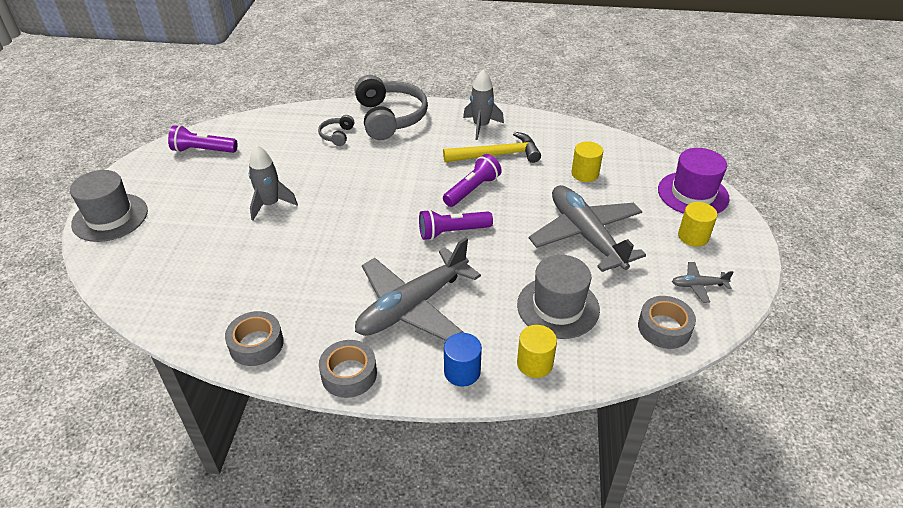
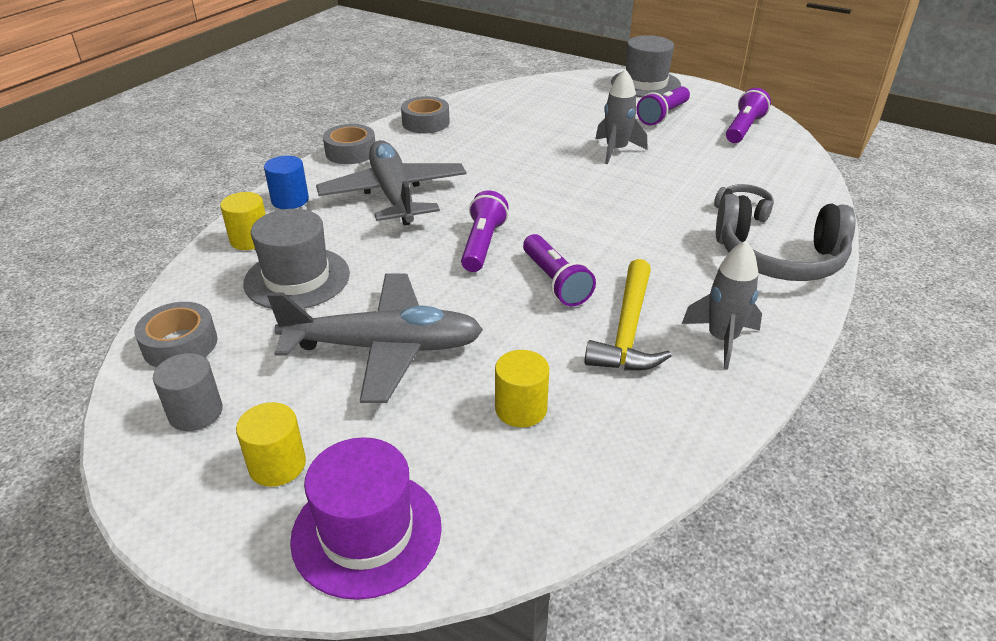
camera: 115 degrees right, 5 degrees down
(188, 193) = (663, 115): none -> purple flashlight
(698, 285) = (196, 412): grey plane -> grey cylinder

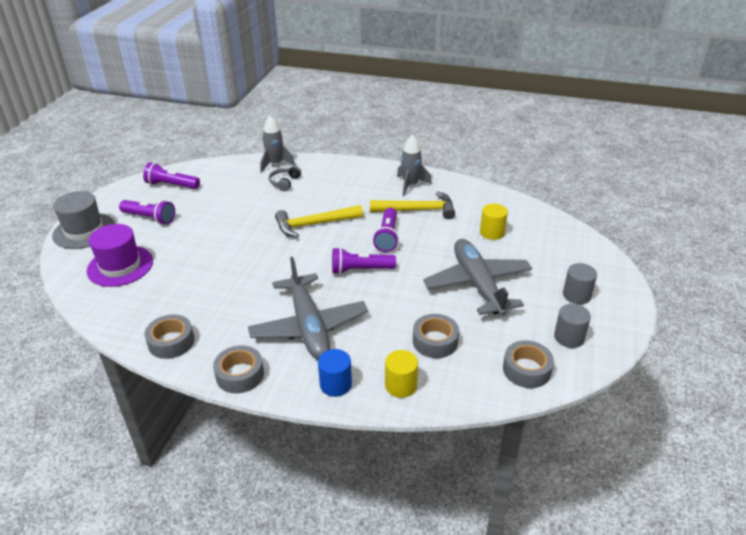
camera: 105 degrees left, 0 degrees up
(277, 465) = (576, 295): yellow cylinder -> grey cylinder
(297, 278) = (435, 341): grey hat -> grey tape
(367, 532) = (587, 259): purple hat -> purple hat (120, 266)
(394, 194) = (309, 326): grey plane -> grey plane turned 75 degrees counterclockwise
(555, 282) = (387, 237): purple flashlight -> purple flashlight turned 135 degrees clockwise
(613, 221) = (314, 224): none -> yellow hammer
(616, 150) = (214, 233): grey rocket -> grey rocket (275, 164)
(779, 258) = (333, 172): grey headphones -> none

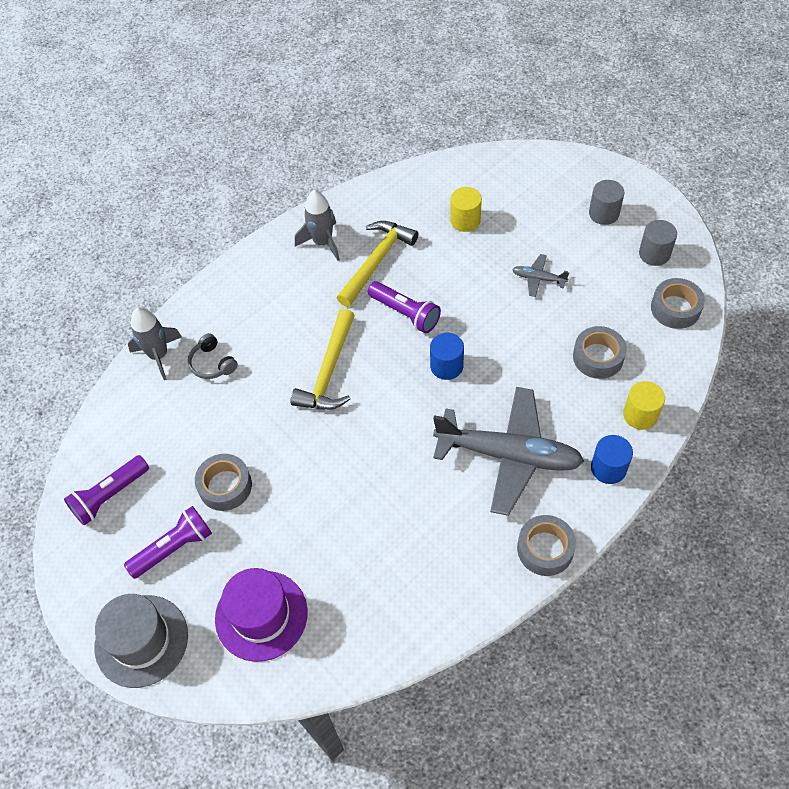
camera: 55 degrees left, 20 degrees up
(171, 342) = (451, 600): grey tape -> grey tape (225, 486)
(360, 270) = (446, 366): purple flashlight -> blue cylinder
(477, 284) = (538, 279): grey plane -> grey plane, size x0.42

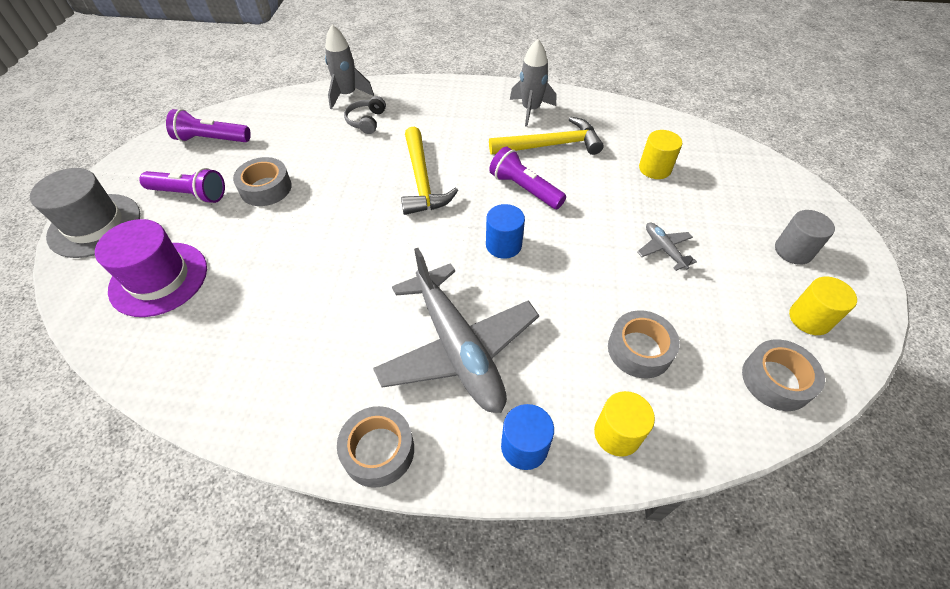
camera: 45 degrees right, 5 degrees down
(329, 371) = (422, 180): yellow hammer -> yellow hammer turned 75 degrees counterclockwise
(405, 313) = (524, 189): purple flashlight -> purple flashlight turned 135 degrees clockwise
(654, 254) = (809, 318): grey cylinder -> yellow cylinder

